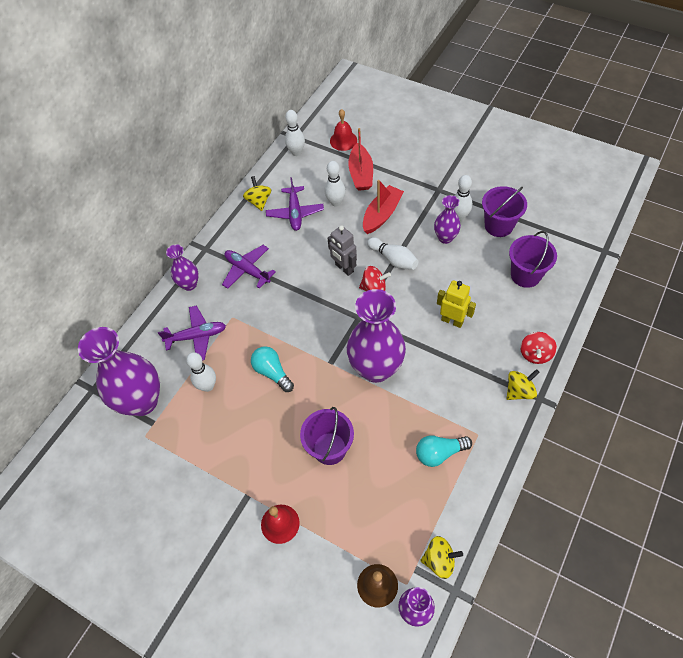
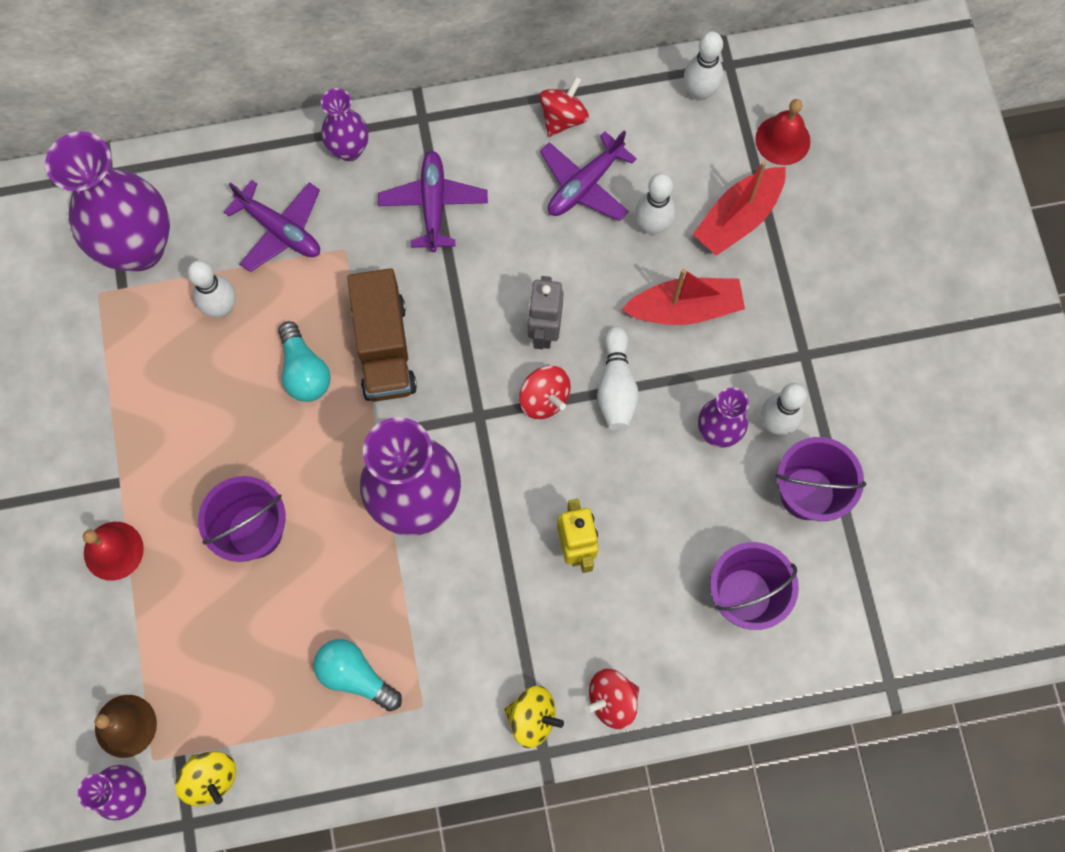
camera: 45 degrees right, 15 degrees up
(259, 201) = (563, 118): yellow spinning top -> red spinning top
(272, 372) = (304, 371): turquoise light bulb -> turquoise light bulb turned 150 degrees clockwise
(293, 332) = (384, 348): none -> brown truck

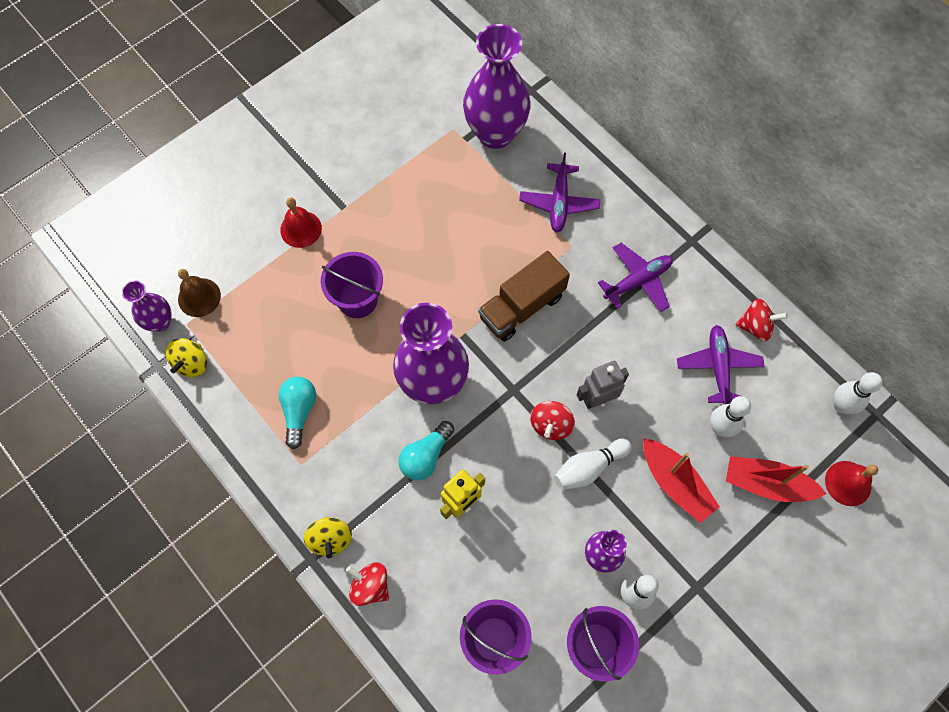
camera: 60 degrees right, 5 degrees down
(222, 308) = (487, 199): white bowling pin -> none
(304, 371) = (476, 269): turquoise light bulb -> turquoise light bulb (426, 456)
(349, 149) = (639, 211): purple vase -> none
(585, 184) = (718, 367): purple plane -> purple plane turned 75 degrees clockwise

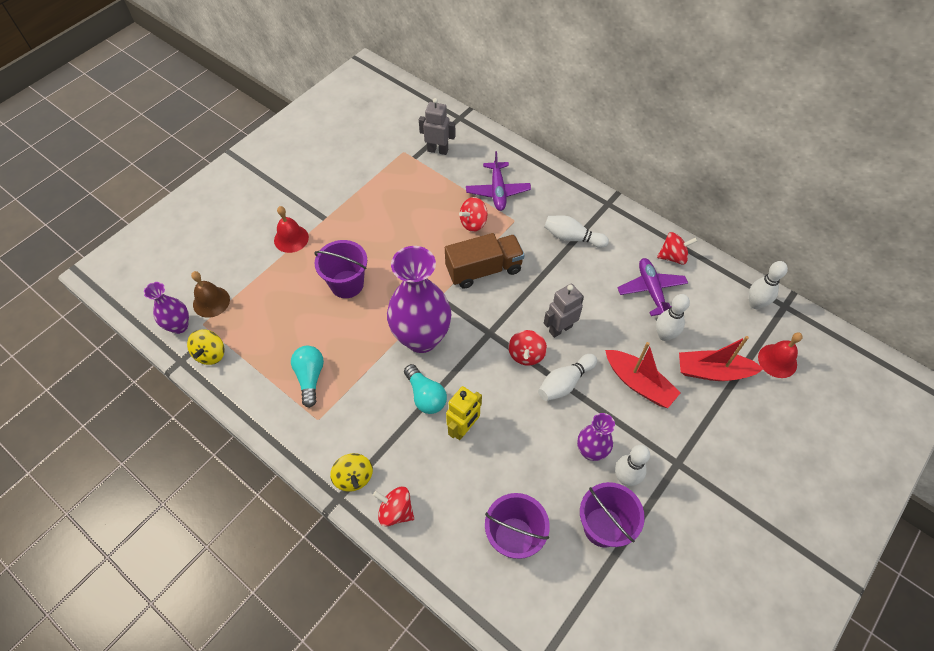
camera: 10 degrees left, 10 degrees down
(426, 456) = (425, 396): turquoise light bulb -> turquoise light bulb turned 60 degrees counterclockwise
(495, 133) = (437, 150): purple vase -> grey robot
(521, 242) = (473, 223): none -> red spinning top
(522, 307) = (484, 269): brown truck -> brown truck turned 150 degrees counterclockwise
(637, 281) = (572, 238): purple plane -> white bowling pin

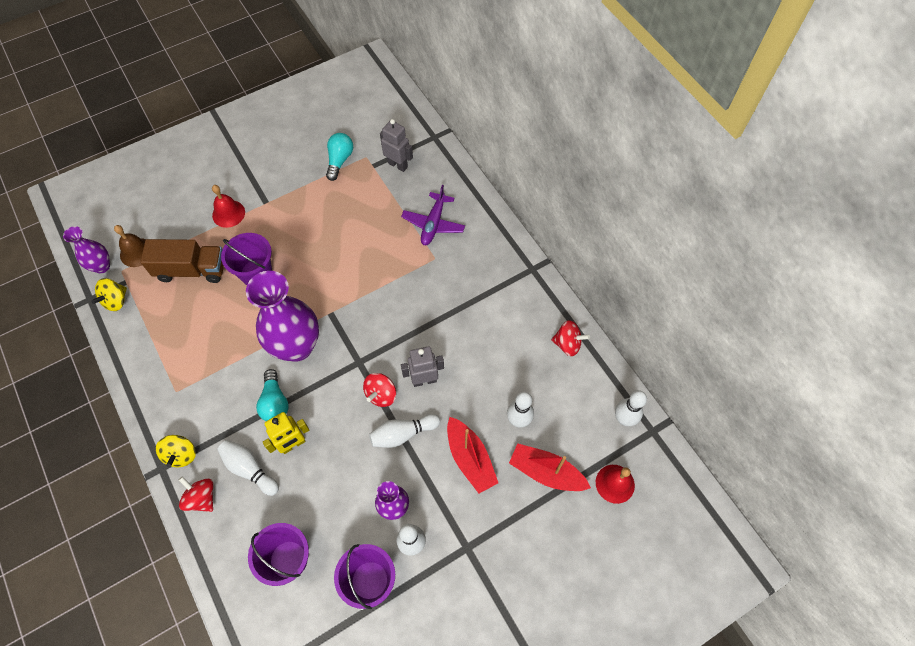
camera: 20 degrees right, 5 degrees up
(310, 377) = (186, 351): turquoise light bulb -> turquoise light bulb (339, 160)
(473, 223) = (395, 249): red spinning top -> none
(484, 269) = (383, 298): brown truck -> brown truck (192, 270)
(572, 238) = (480, 293): white bowling pin -> white bowling pin (249, 469)
(651, 290) = (529, 371): purple plane -> none

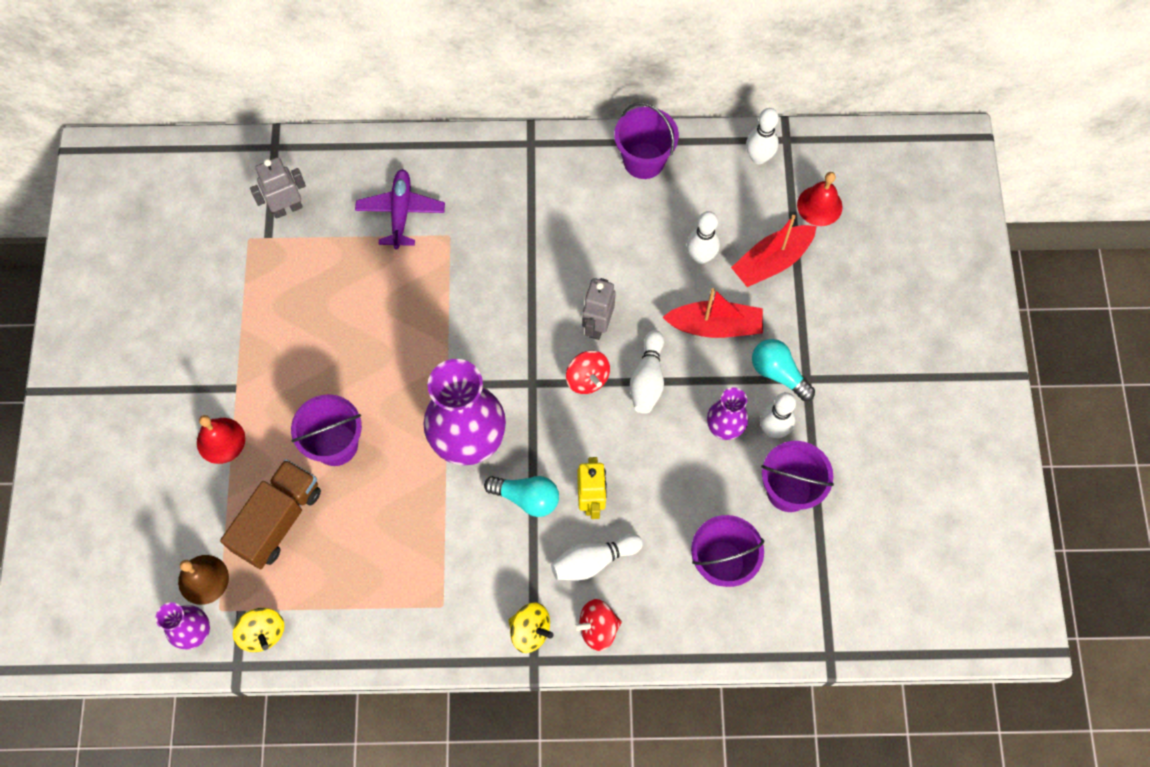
camera: 60 degrees left, 5 degrees up
(339, 160) = (232, 271): turquoise light bulb -> turquoise light bulb (778, 373)
(433, 223) = (401, 212): purple plane -> purple plane turned 135 degrees counterclockwise
(567, 344) = (644, 160): red spinning top -> purple bucket

